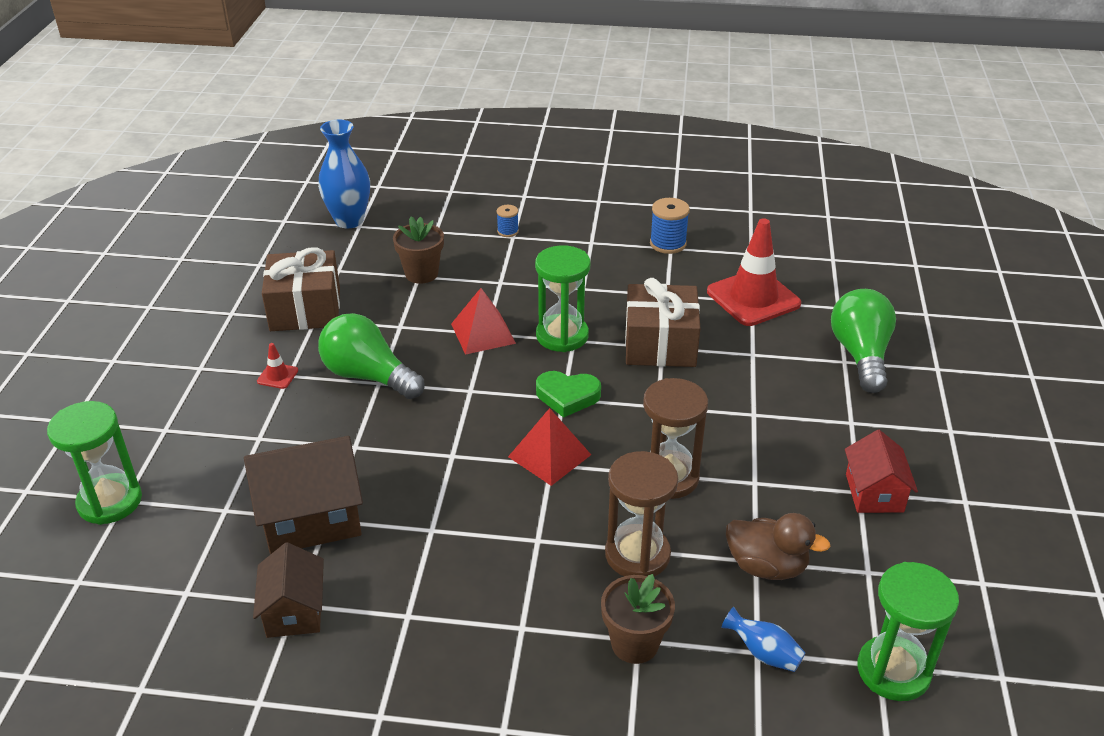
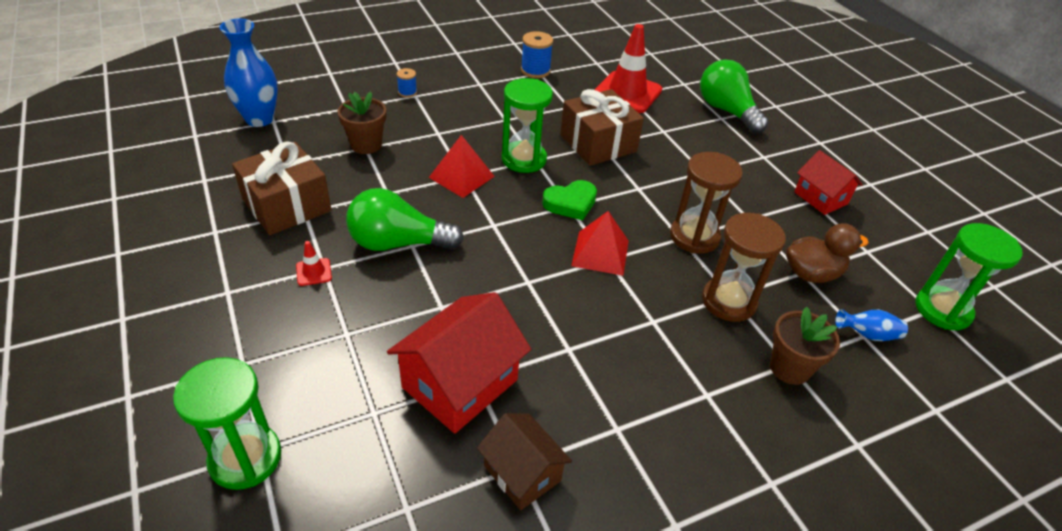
camera: 35 degrees left, 5 degrees up
(311, 517) = (460, 383): brown house -> red house

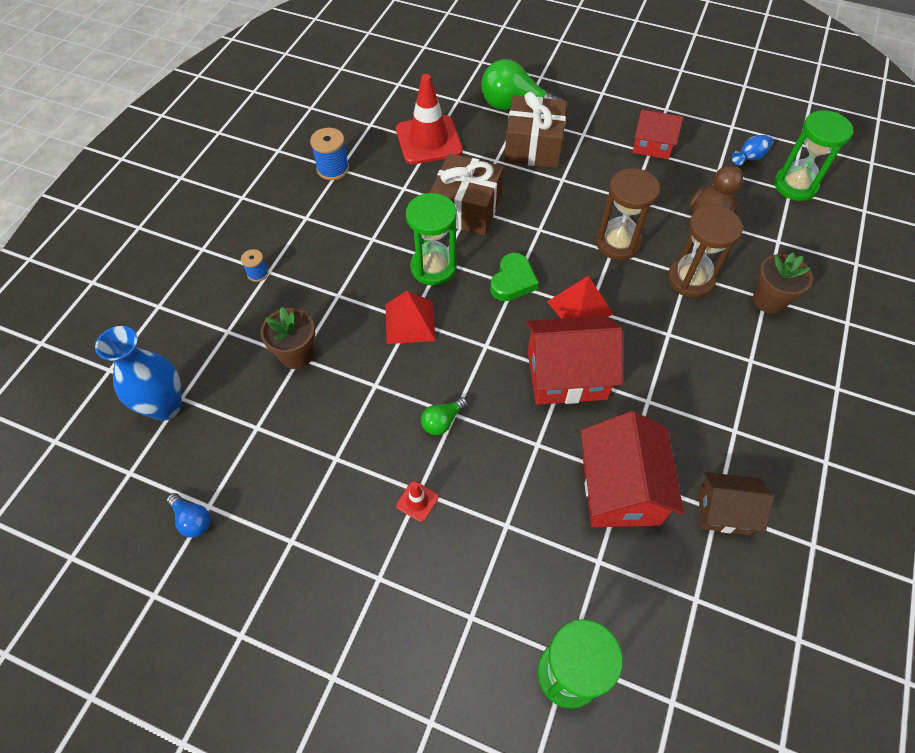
camera: 40 degrees left, 15 degrees up
(186, 180) = (192, 520): none -> blue light bulb
(287, 205) = (314, 466): brown gift -> brown gift (533, 147)
(398, 243) = (442, 421): green light bulb -> green light bulb, size x0.49
(527, 284) = (566, 375): none -> red house
(867, 334) = (779, 238): blue vase -> blue vase (749, 158)

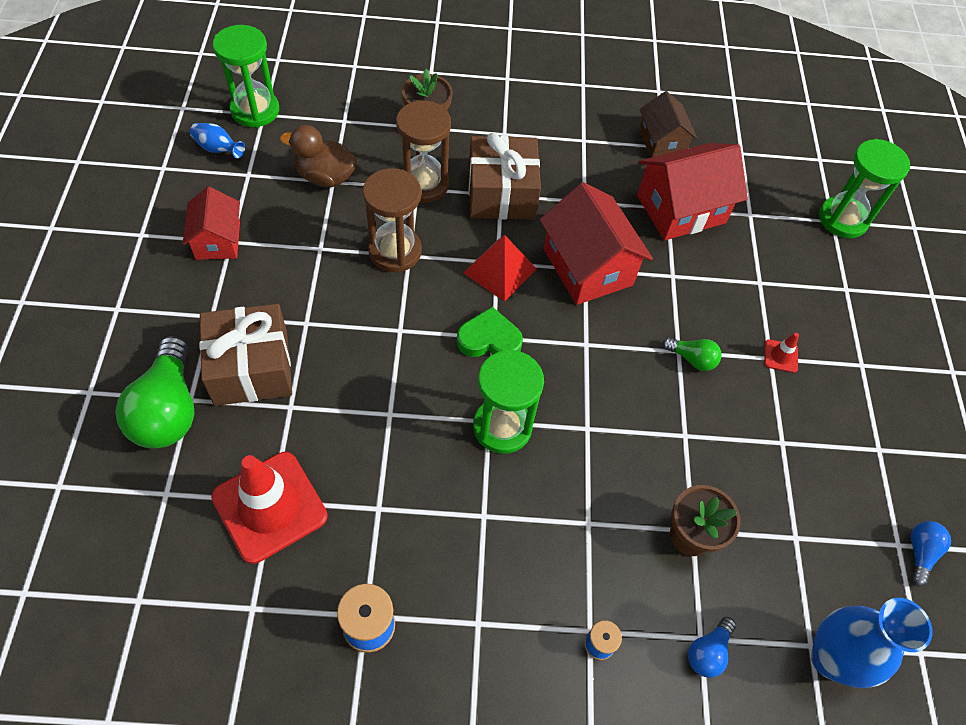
camera: 115 degrees left, 0 degrees up
(216, 331) = (707, 652): none -> blue light bulb
(410, 322) = (590, 427): red pyramid -> none
(466, 209) = (392, 418): brown gift -> brown gift (501, 194)

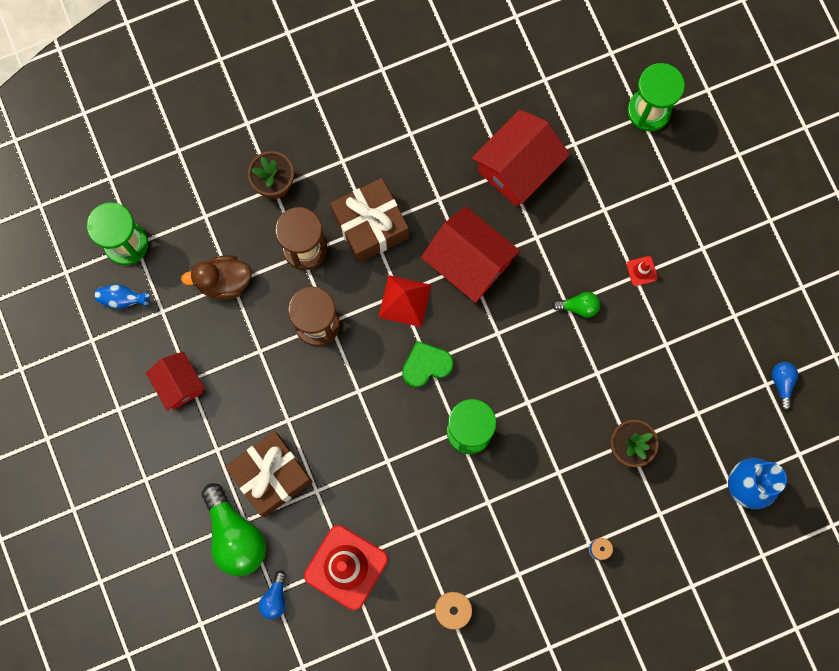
camera: 20 degrees left, 20 degrees up
(661, 142) = (475, 102): brown house -> none
(707, 652) = (667, 520): blue light bulb -> blue light bulb (275, 598)

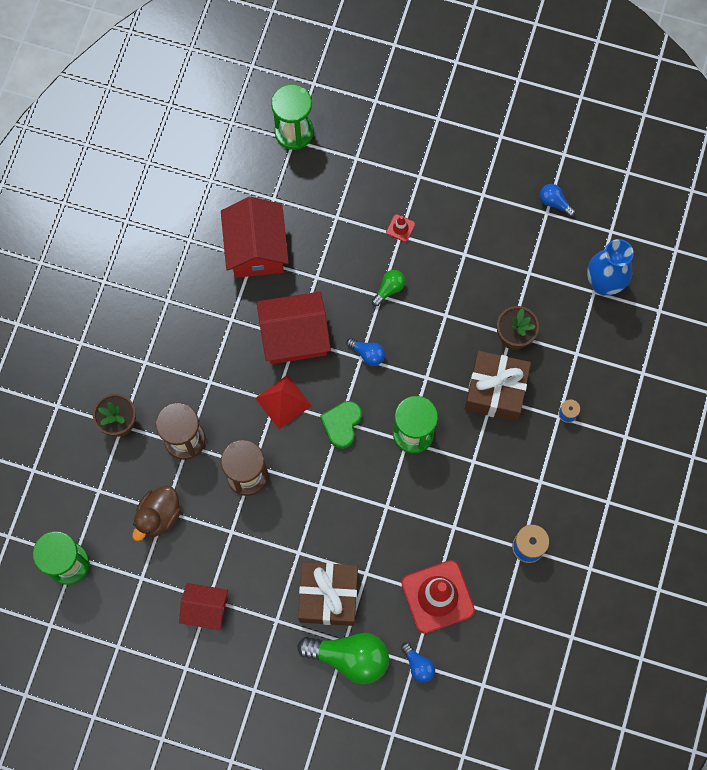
camera: 50 degrees left, 5 degrees down
(122, 299) = (107, 599): blue vase -> none
(370, 226) = (209, 381): brown gift -> brown gift (495, 391)
(506, 336) = (367, 354): none -> blue light bulb

